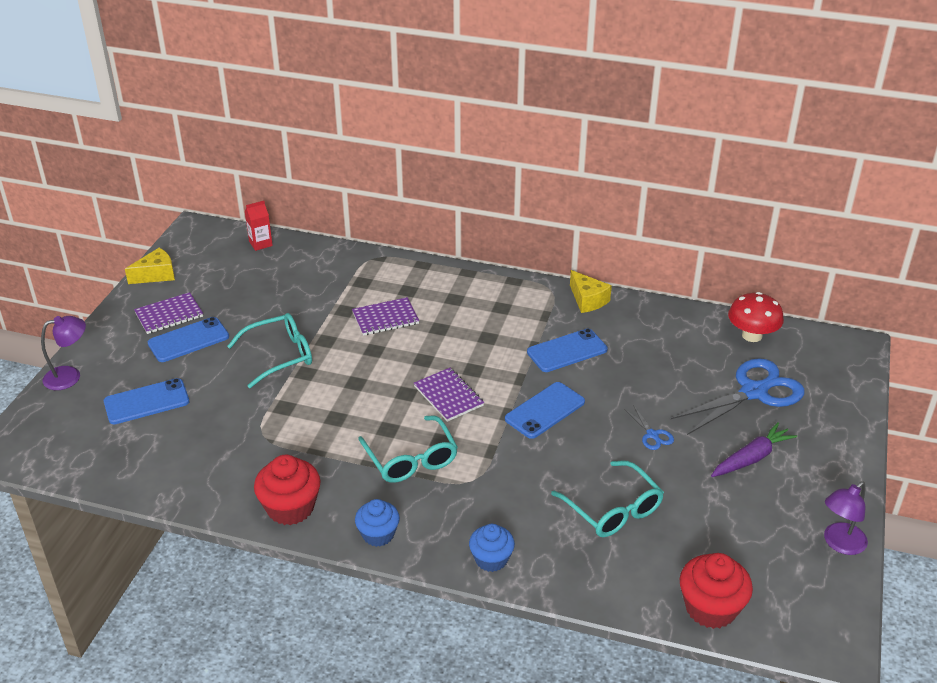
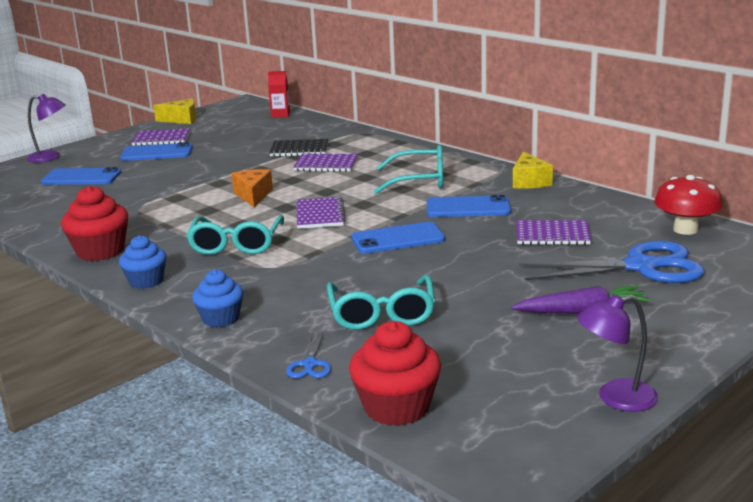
camera: 30 degrees right, 15 degrees down
(280, 356) = (212, 171): turquoise glasses -> turquoise glasses (419, 181)
(337, 300) = (299, 150): none -> black notebook
(359, 384) = (253, 195): none -> orange cheese
(652, 435) = (488, 274): blue scissors -> blue scissors (310, 365)
(662, 370) = (552, 235): none -> purple notebook

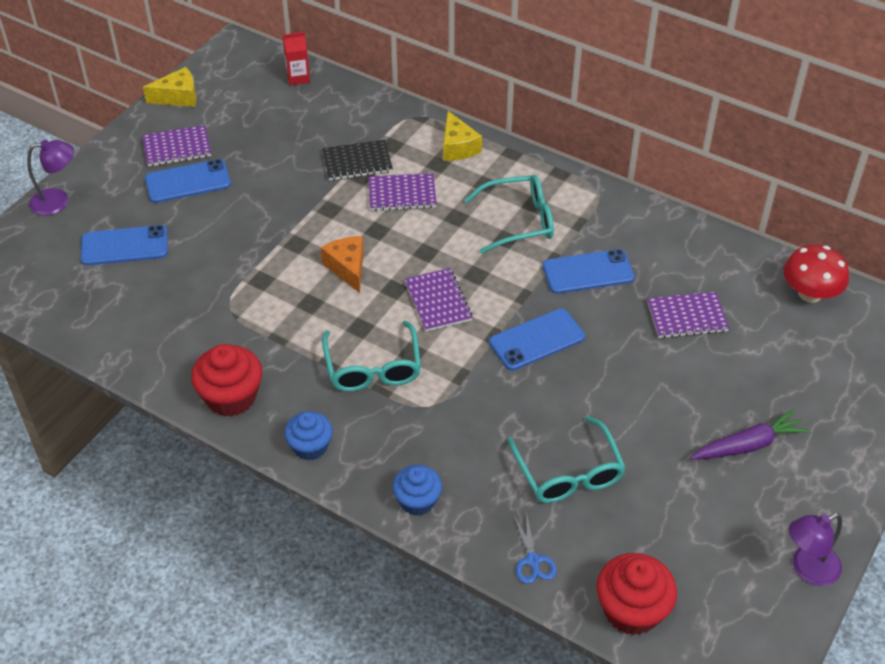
camera: 15 degrees left, 25 degrees up
(529, 181) = (635, 213): yellow cheese -> yellow cheese (458, 147)
(641, 267) = (784, 365): blue scissors -> none

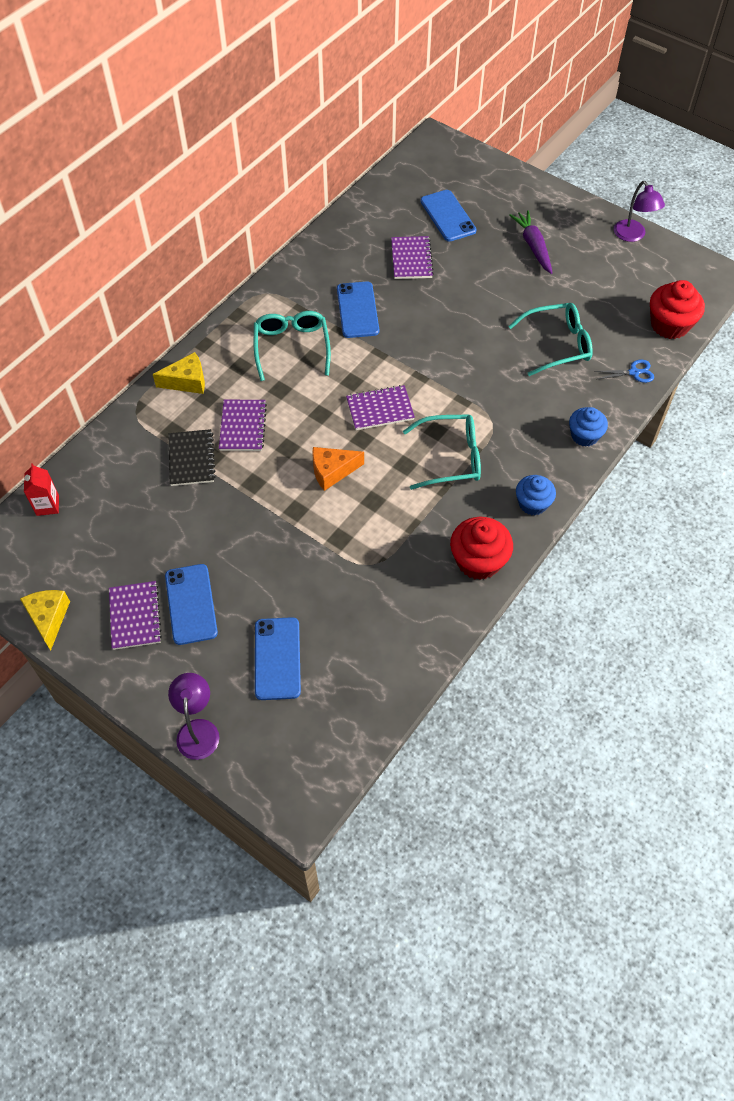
camera: 85 degrees left, 10 degrees up
(536, 340) = (427, 349): blue phone -> blue phone (447, 216)
(810, 293) = (394, 190): red mushroom -> none

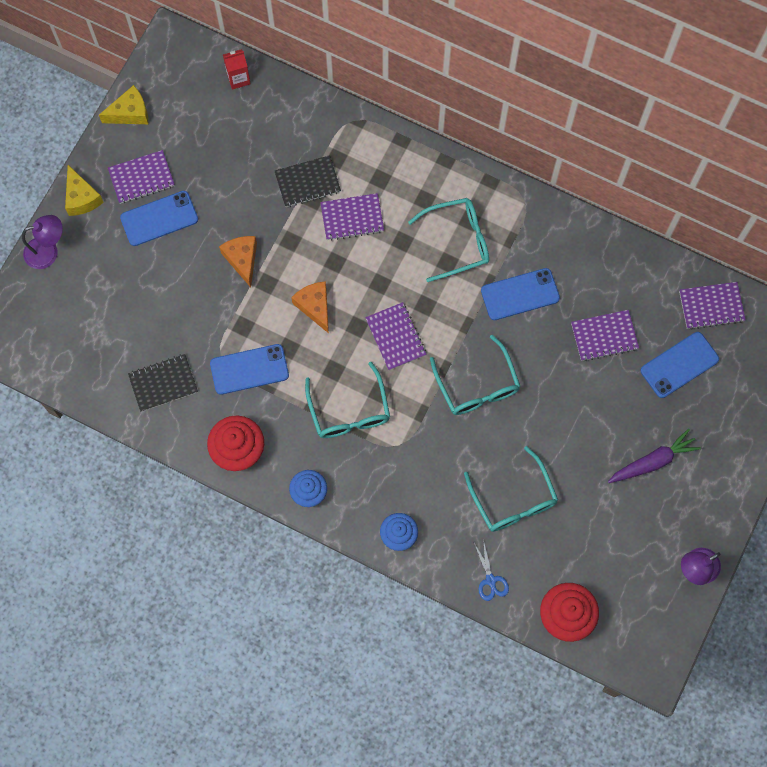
camera: 80 degrees right, 15 degrees up
(187, 381) = (396, 156): yellow cheese -> yellow cheese (82, 198)
(263, 529) = (242, 260): none -> orange cheese
(277, 658) = (118, 298): blue phone -> blue phone (249, 369)
(390, 624) = (163, 383): none -> black notebook
(398, 188) = (711, 306): none -> purple notebook
(442, 354) = (477, 385): none -> turquoise glasses

